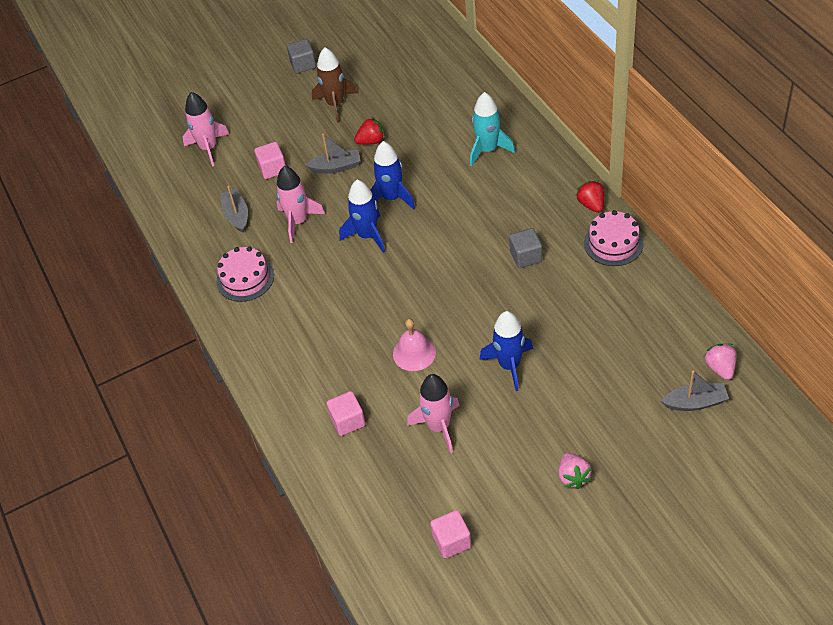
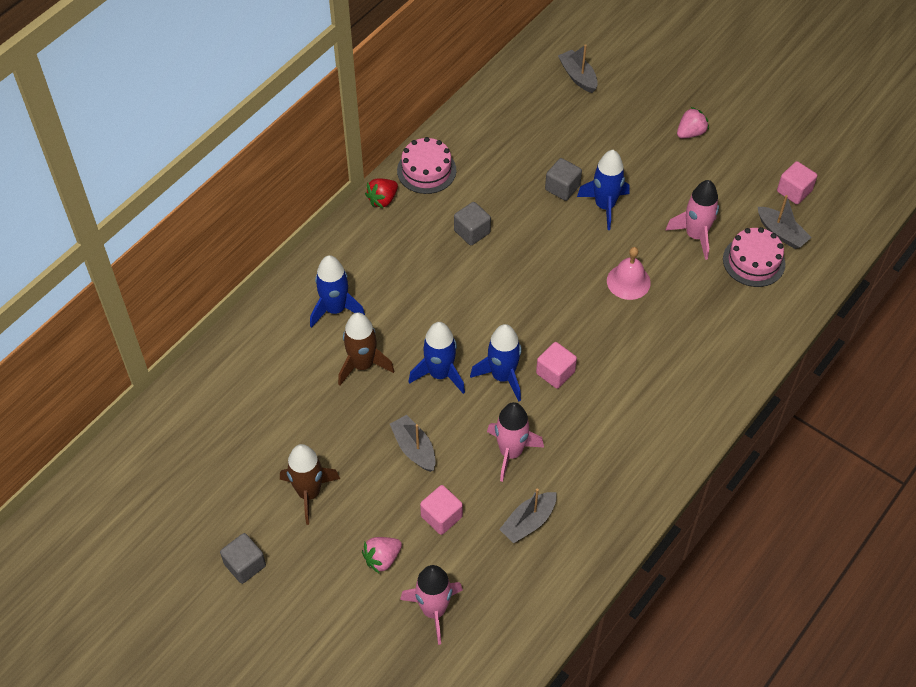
camera: 120 degrees left, 5 degrees up
(245, 278) = (612, 469): pink cake -> pink cake (754, 261)
(348, 421) = (728, 305): pink cube -> pink cube (555, 373)
(371, 141) = (359, 428): red strawberry -> none
(405, 503) = (781, 233): none -> grey boat
(426, 155) = (362, 365): none -> brown rocket
(488, 150) = (335, 309): turquoise rocket -> blue rocket
(547, 339) = (562, 188): none -> grey cube
(720, 368) = (535, 69): pink strawberry -> pink strawberry (382, 558)

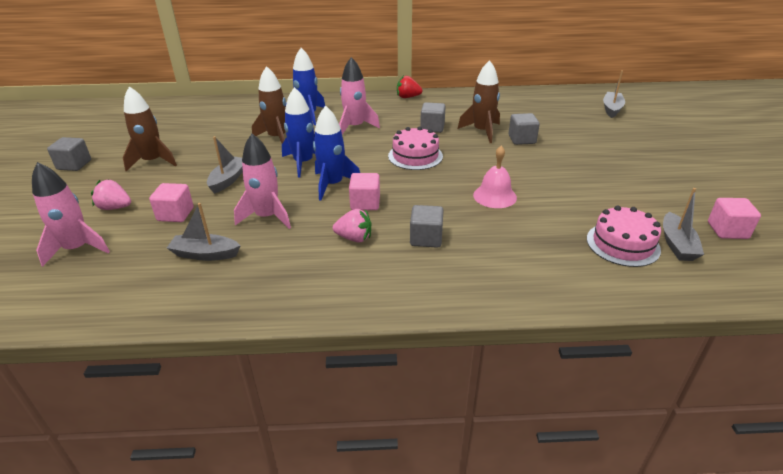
camera: 50 degrees right, 20 degrees down
(426, 170) = (451, 99): pink cake -> pink cake (415, 156)
(519, 202) = (482, 131): none -> brown rocket
(605, 206) = (538, 159): blue rocket -> none
(641, 368) = (426, 238): none -> grey cube
(690, 133) = (666, 162): pink strawberry -> pink strawberry (354, 238)
(695, 235) = (589, 205): pink rocket -> pink rocket (355, 127)

